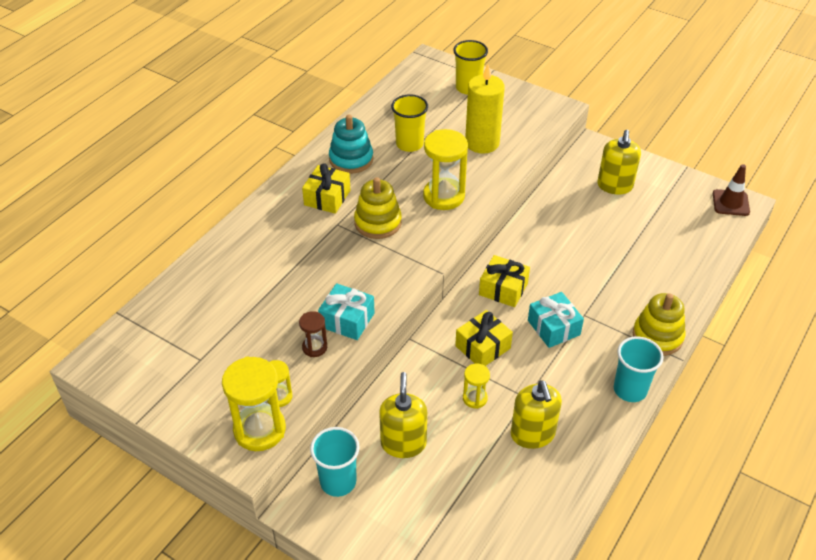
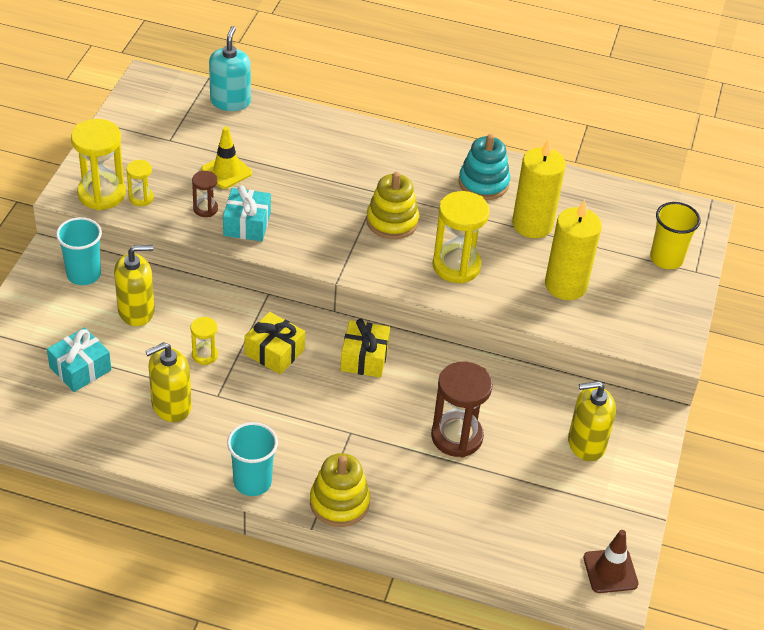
camera: 70 degrees right, 0 degrees up
(164, 302) = (230, 101): none -> turquoise soap dispenser
(267, 322) = (226, 171): none -> yellow traffic cone
(327, 198) = (414, 177): yellow gift -> none
(409, 144) = (532, 224): yellow cup -> yellow candle
(553, 327) = (321, 407): turquoise gift -> turquoise gift (80, 369)
(598, 252) = (456, 437): none -> brown hourglass

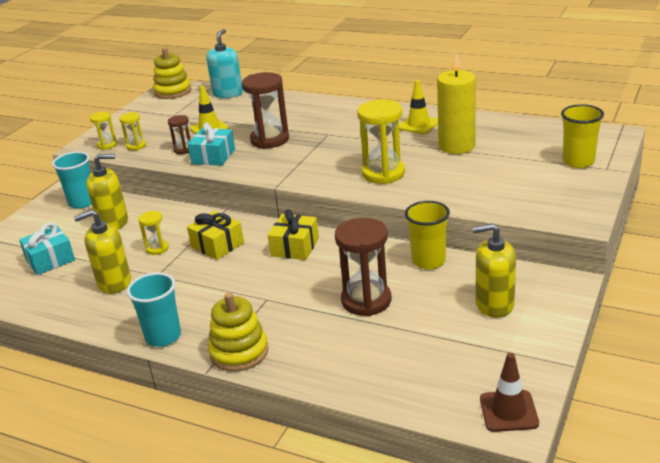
camera: 15 degrees right, 15 degrees down
(101, 194) = (107, 145): yellow hourglass -> yellow hourglass, size x0.52
(309, 198) = (270, 140): none -> brown hourglass
(392, 221) = (334, 150): yellow stacking toy -> yellow stacking toy (173, 91)
(483, 183) = (418, 125): turquoise stacking toy -> yellow traffic cone
(513, 383) = (428, 261): none -> yellow cup
(565, 285) = (481, 181): yellow candle -> none

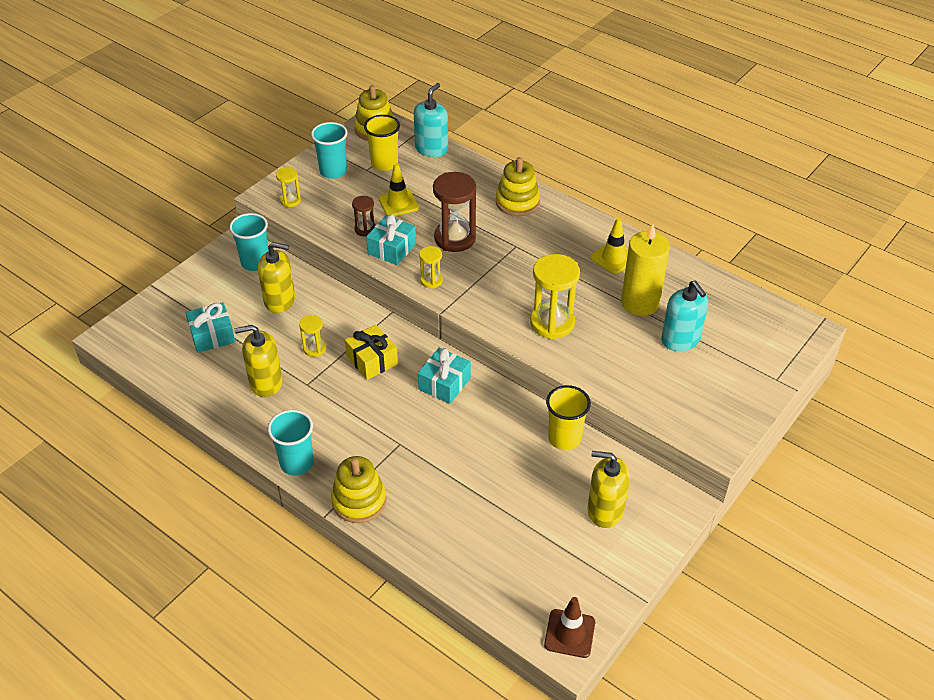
camera: 10 degrees right, 15 degrees up
(136, 146) = (319, 210): yellow hourglass -> yellow hourglass (431, 280)
(142, 121) = (333, 171): none -> turquoise cup
(295, 247) = (444, 384): yellow gift -> turquoise gift
(317, 109) = (517, 202): none -> yellow stacking toy
(366, 301) = (490, 472): brown hourglass -> none
(506, 161) = (680, 340): none -> turquoise soap dispenser
(578, 161) = (752, 361): yellow cup -> yellow cup (384, 164)

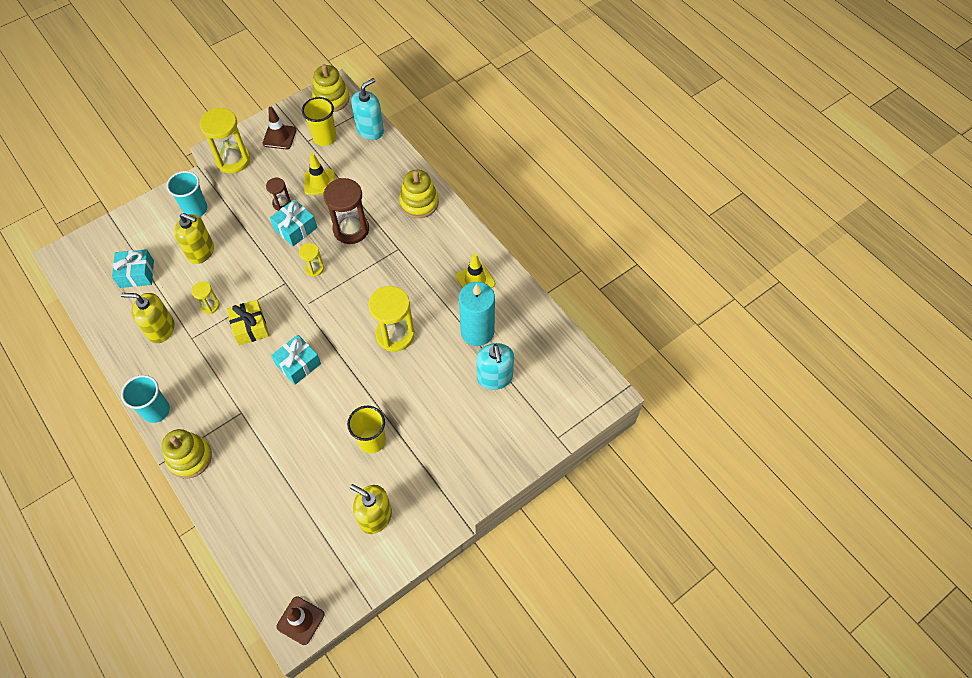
camera: 15 degrees right, 15 degrees up
(290, 200) = (233, 160): yellow hourglass -> yellow hourglass, size x1.93
(333, 171) = (279, 137): turquoise cup -> brown traffic cone
(640, 303) = (477, 331): yellow candle -> turquoise candle

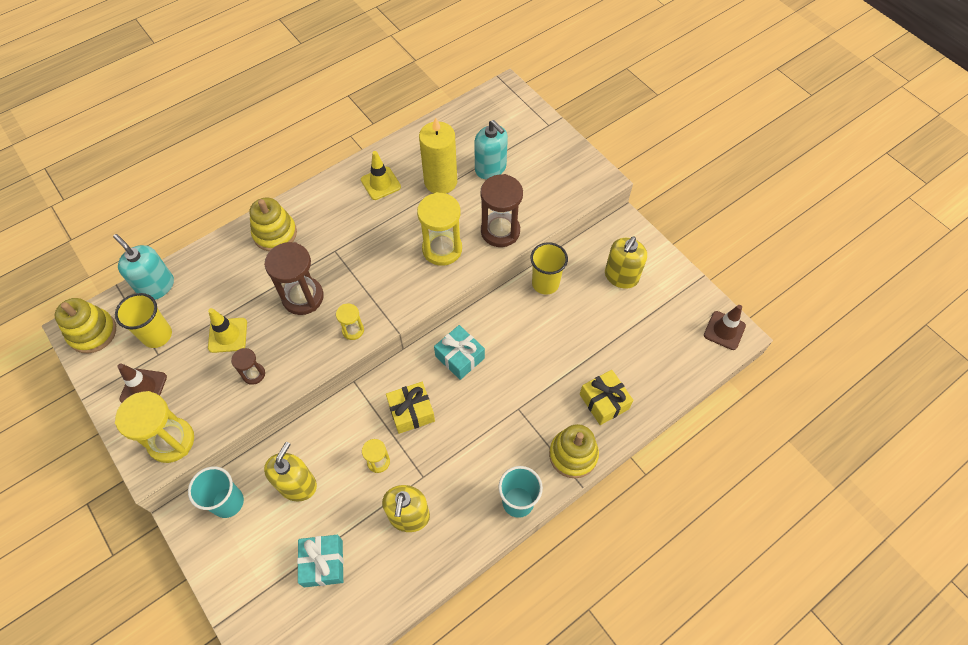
camera: 90 degrees left, 0 degrees up
(237, 488) = (604, 401): none -> yellow gift
(295, 228) = (294, 355): turquoise gift -> none
(414, 386) = (500, 231): none -> brown hourglass
(477, 331) = (440, 181): turquoise candle -> yellow candle
(494, 377) = (490, 168): turquoise soap dispenser -> turquoise soap dispenser turned 60 degrees clockwise

